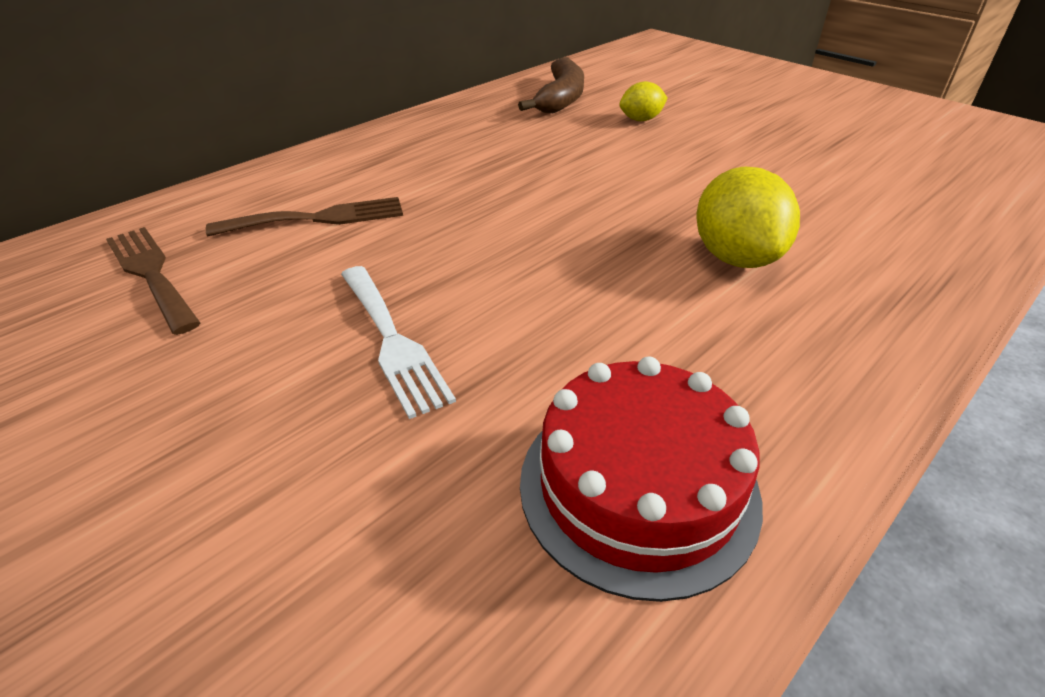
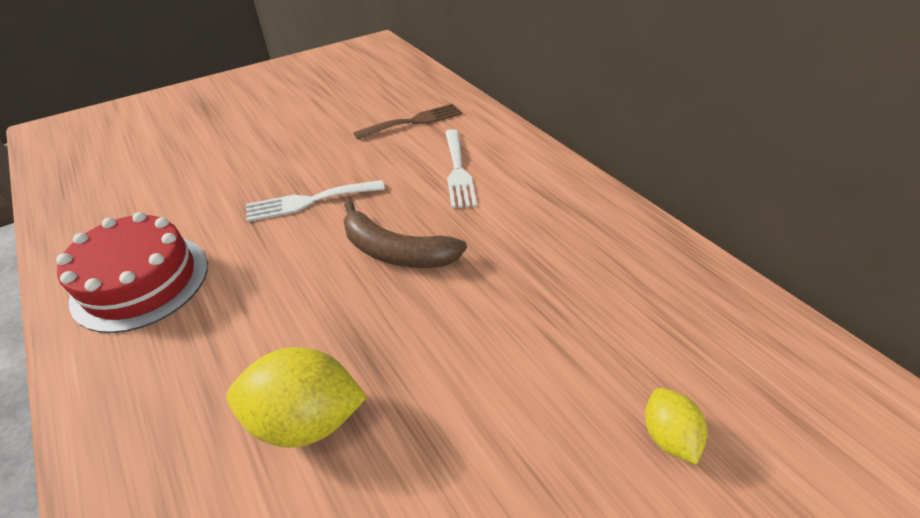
camera: 100 degrees right, 5 degrees up
(318, 218) = (458, 171): brown fork -> white fork
(561, 98) = (732, 353): brown banana -> brown banana (396, 251)

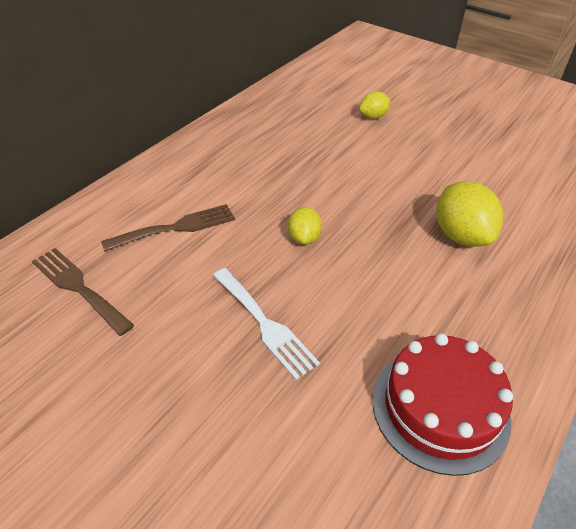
camera: 110 degrees left, 0 degrees up
(396, 251) = (304, 238): brown banana -> yellow lemon
(458, 171) = (176, 227): white fork -> brown fork

